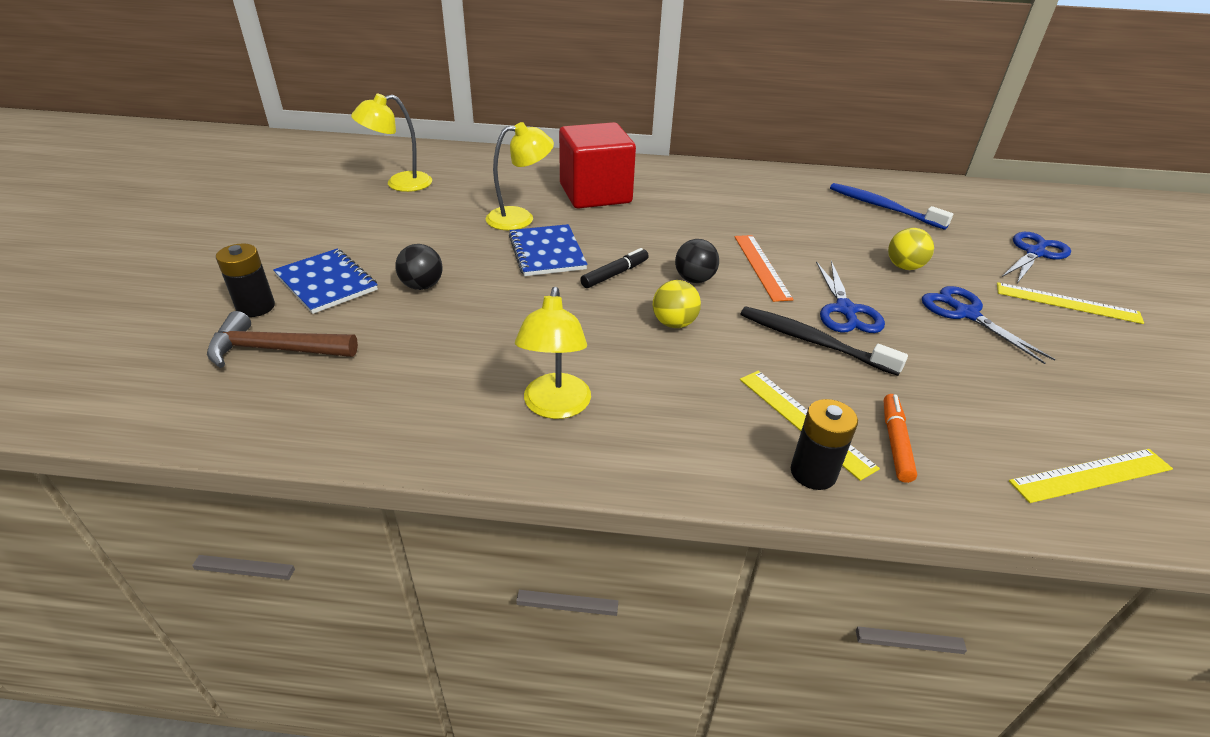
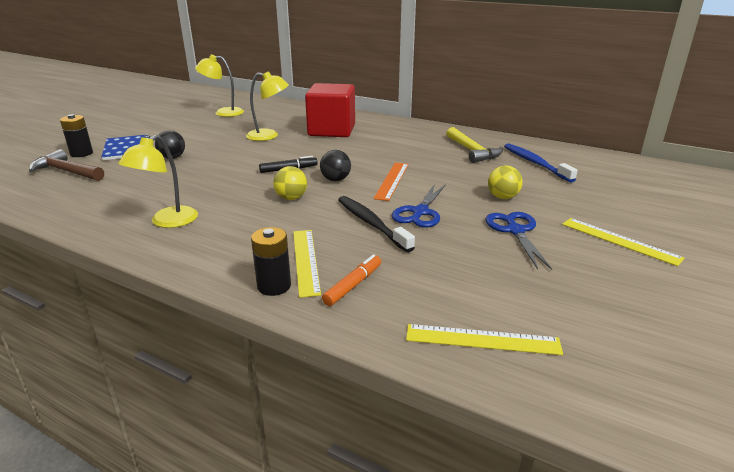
camera: 25 degrees right, 10 degrees down
(547, 252) = (262, 153): blue notebook -> none
(800, 201) = (472, 151): none -> yellow hammer
(1035, 253) = (635, 207): blue scissors -> none

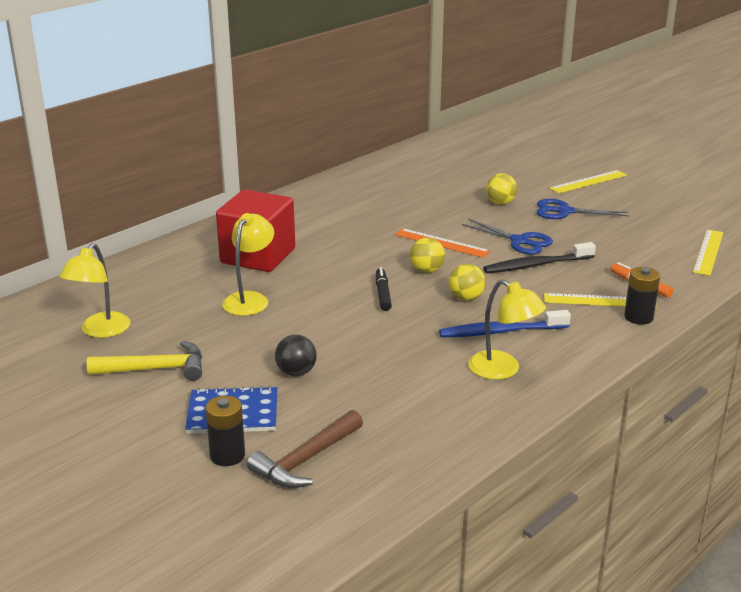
camera: 75 degrees left, 0 degrees up
(335, 180) = (426, 270): black ball -> yellow ball
(472, 151) = (381, 193): yellow hammer -> yellow hammer (155, 369)
(535, 163) = (429, 173): blue toothbrush -> blue toothbrush (501, 332)

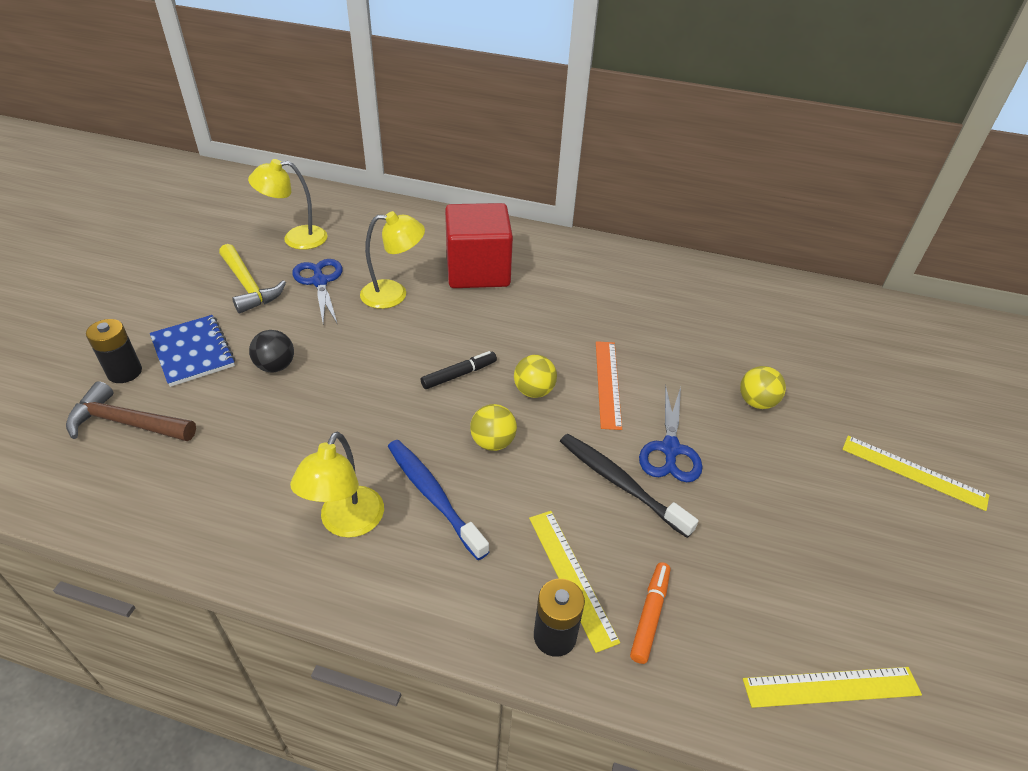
camera: 60 degrees right, 15 degrees up
(564, 211) = (795, 471): blue scissors -> blue scissors (320, 282)

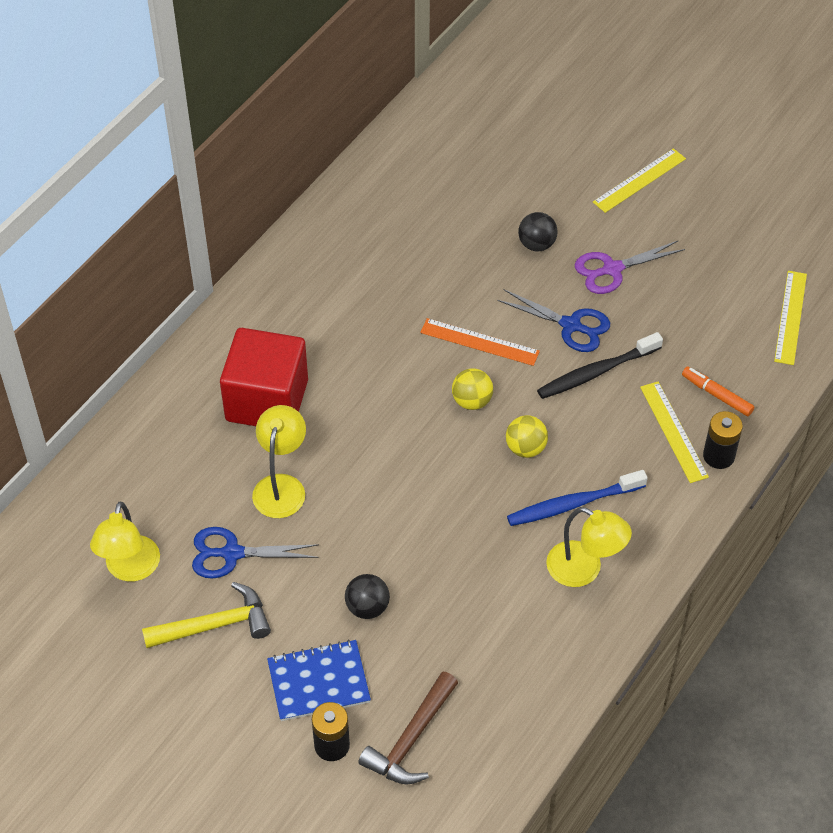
camera: 70 degrees left, 10 degrees up
(459, 375) = (430, 454): black marker -> none
(571, 576) = (674, 431): yellow ruler -> yellow ruler turned 75 degrees clockwise
(756, 402) = (536, 244): yellow ball -> black ball
(769, 471) = (612, 269): none -> purple scissors

